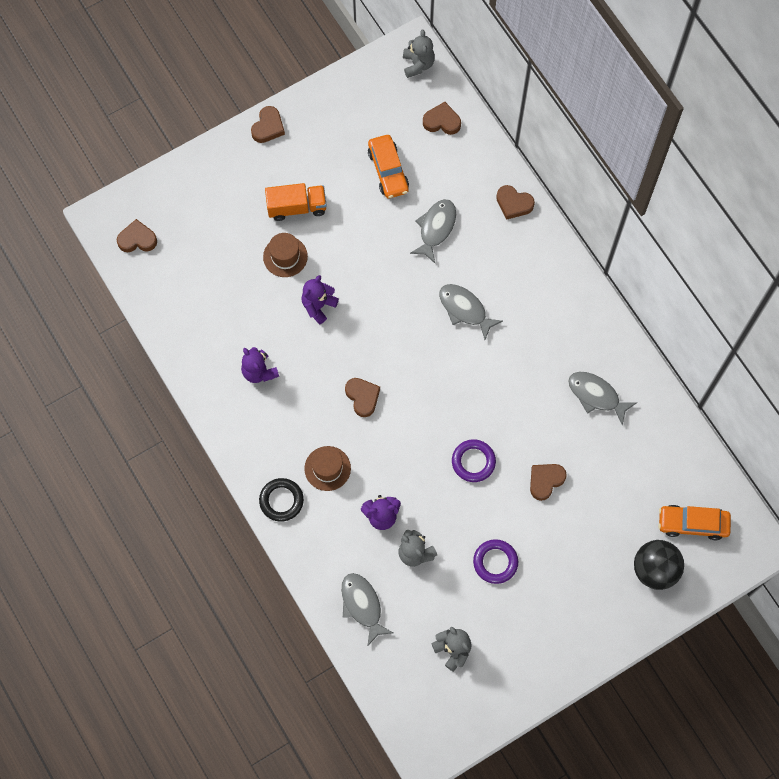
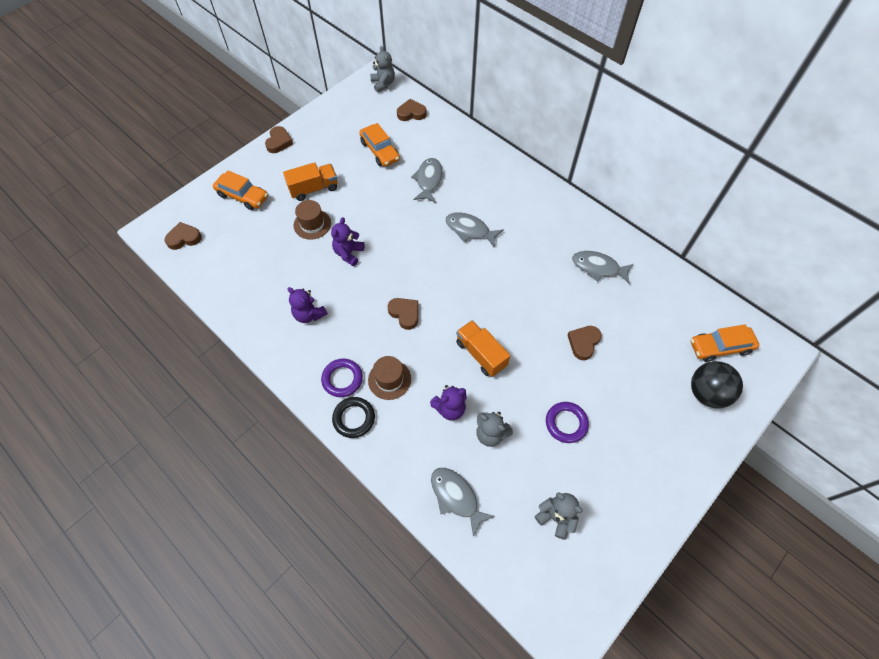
camera: 15 degrees left, 10 degrees down
(212, 197) = (243, 196): none -> orange car
(431, 465) = (481, 354): none -> orange truck
(473, 462) = (516, 342): purple ring -> purple ring (342, 379)
(513, 204) = (483, 152): brown heart -> none

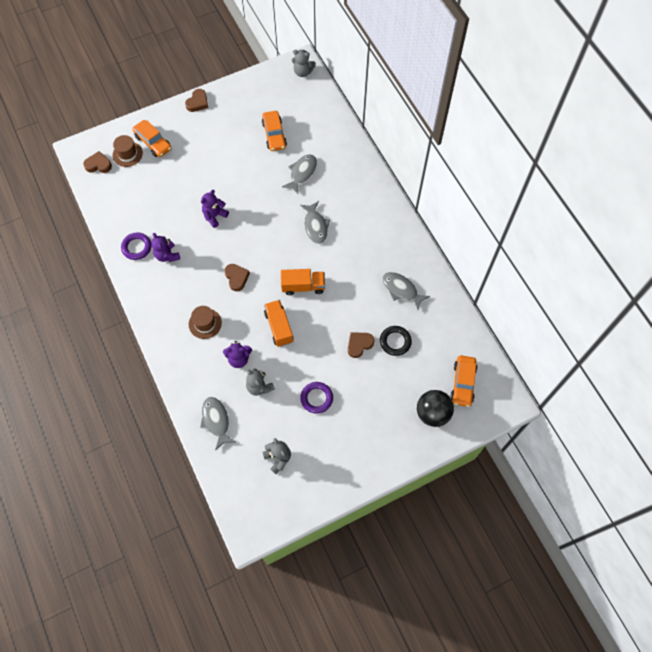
camera: 20 degrees right, 5 degrees up
(312, 224) = (196, 183): brown hat -> brown hat (127, 154)
(314, 189) = (209, 153): orange truck -> orange truck (303, 286)
(342, 379) = (172, 312): purple ring -> purple ring (137, 247)
(354, 418) = (169, 343): black ring -> black ring (395, 341)
(383, 84) = (303, 72): grey teddy bear -> grey teddy bear turned 105 degrees clockwise
(411, 113) = (314, 107): brown heart -> none
(469, 230) = (315, 226): grey fish -> grey fish turned 150 degrees counterclockwise
(720, 347) = (463, 383): orange car -> orange car turned 90 degrees counterclockwise

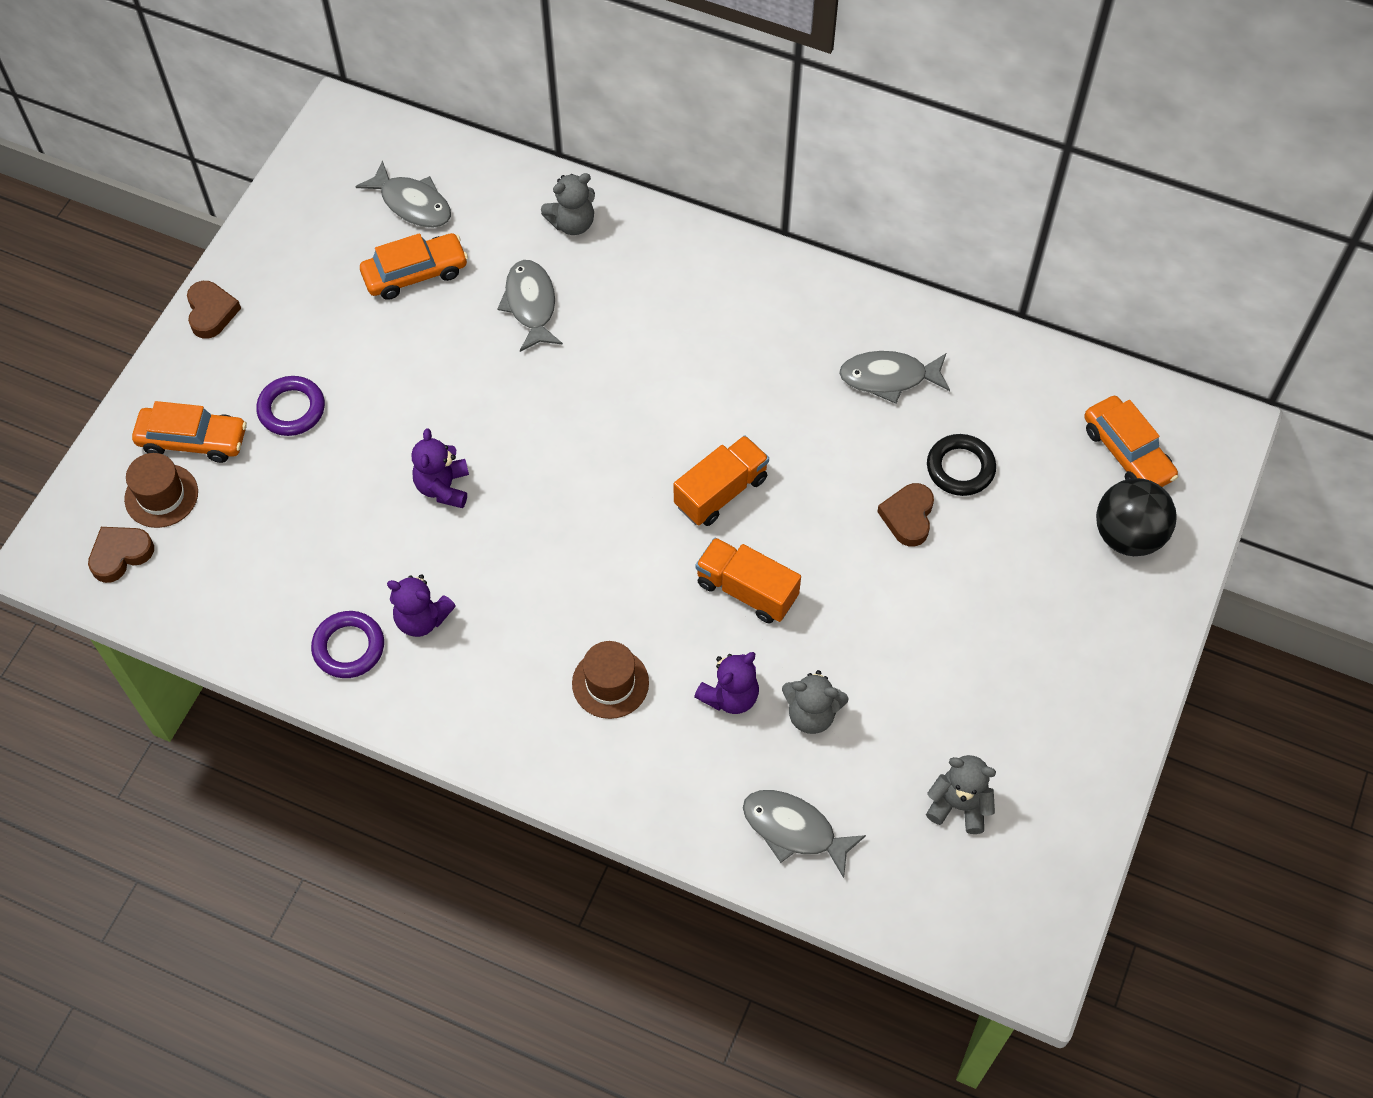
camera: 40 degrees left, 5 degrees down
(236, 278) = (590, 563): brown heart -> none
(274, 135) = (415, 273): orange car -> orange car turned 60 degrees counterclockwise
(303, 72) = (362, 132): grey teddy bear -> grey teddy bear (572, 223)
(315, 226) = (643, 377): grey fish -> grey fish (412, 203)
(316, 398) = (925, 657): purple ring -> purple ring (291, 409)

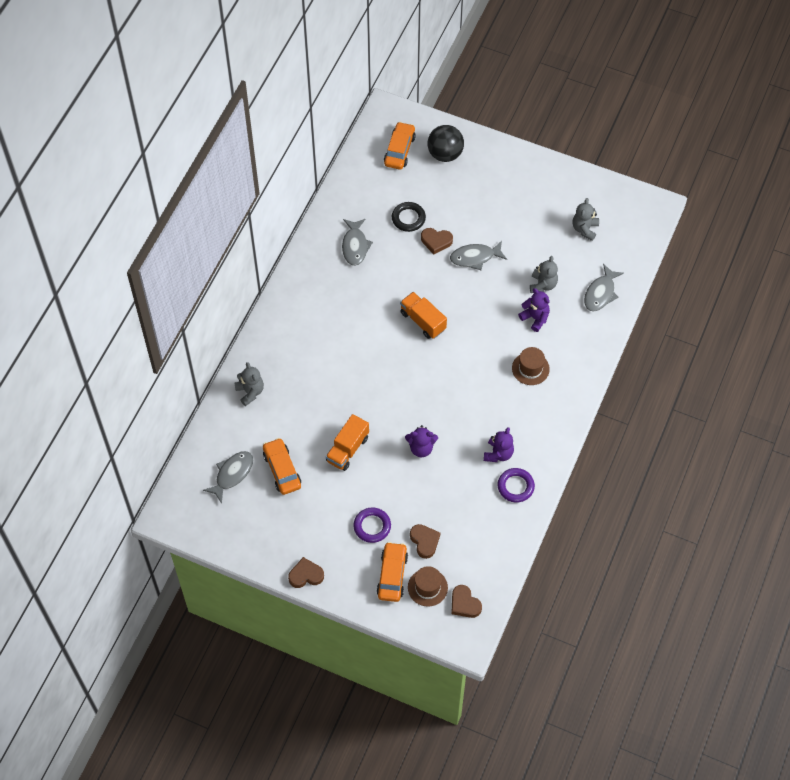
camera: 90 degrees left, 0 degrees up
(252, 492) = (424, 541): none -> brown heart
(530, 305) = (305, 411): grey fish -> grey fish (475, 257)
(746, 590) = (478, 310): orange truck -> orange truck (347, 449)
(1127, 453) = (399, 150): orange car -> orange car turned 45 degrees counterclockwise

